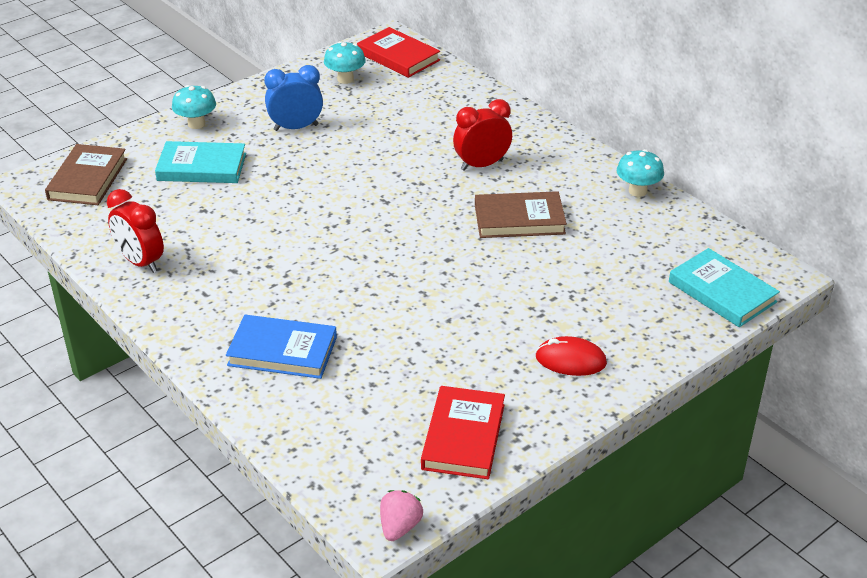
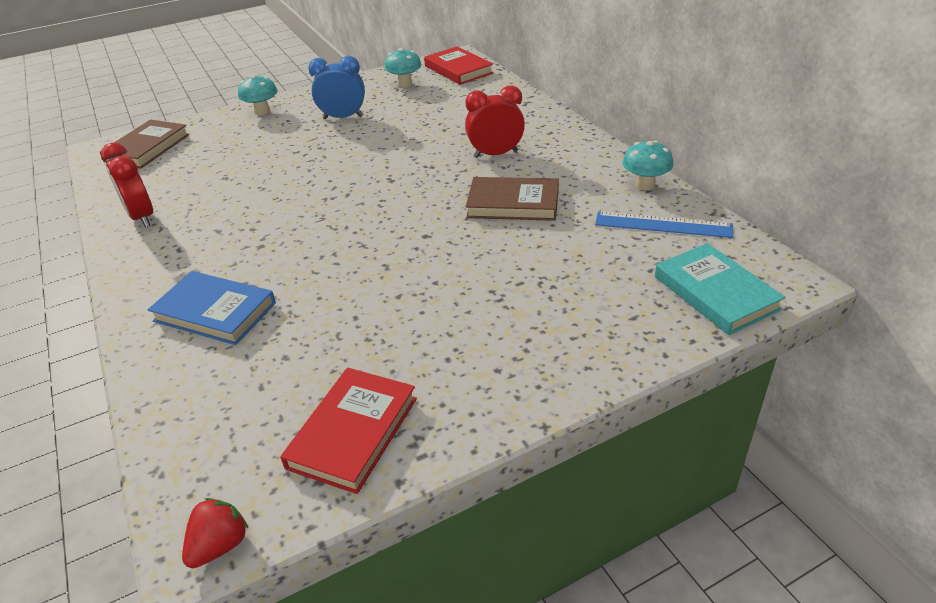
camera: 15 degrees right, 0 degrees up
(202, 167) = (245, 144): turquoise book -> none
(399, 527) = (220, 545): pink strawberry -> red strawberry
(570, 360) = (514, 353): red mouse -> none
(664, 231) = (663, 225): none -> blue ruler

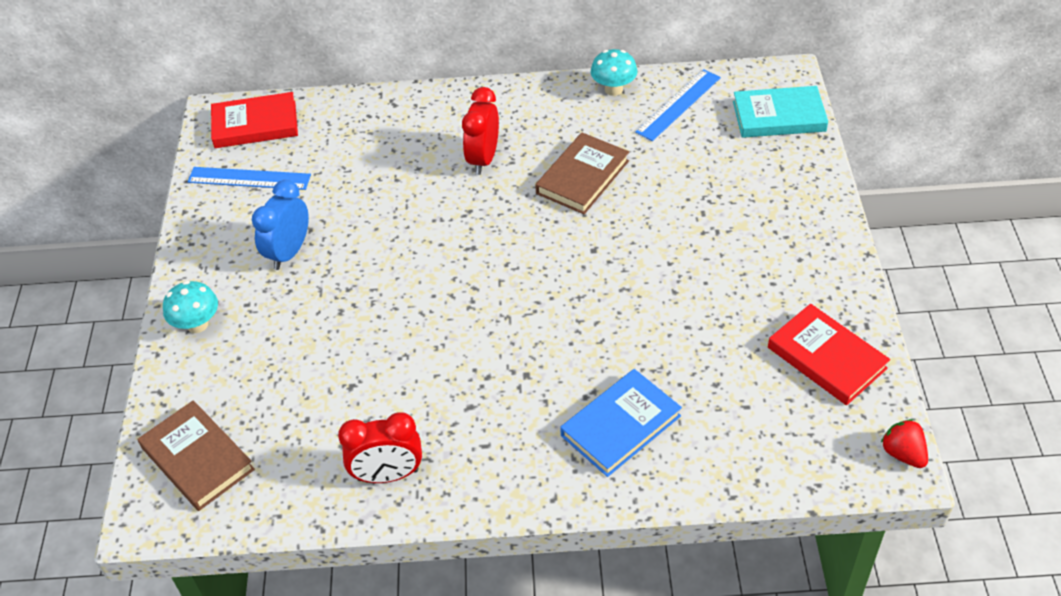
camera: 65 degrees left, 10 degrees up
(405, 84) = (249, 178): turquoise mushroom -> blue ruler

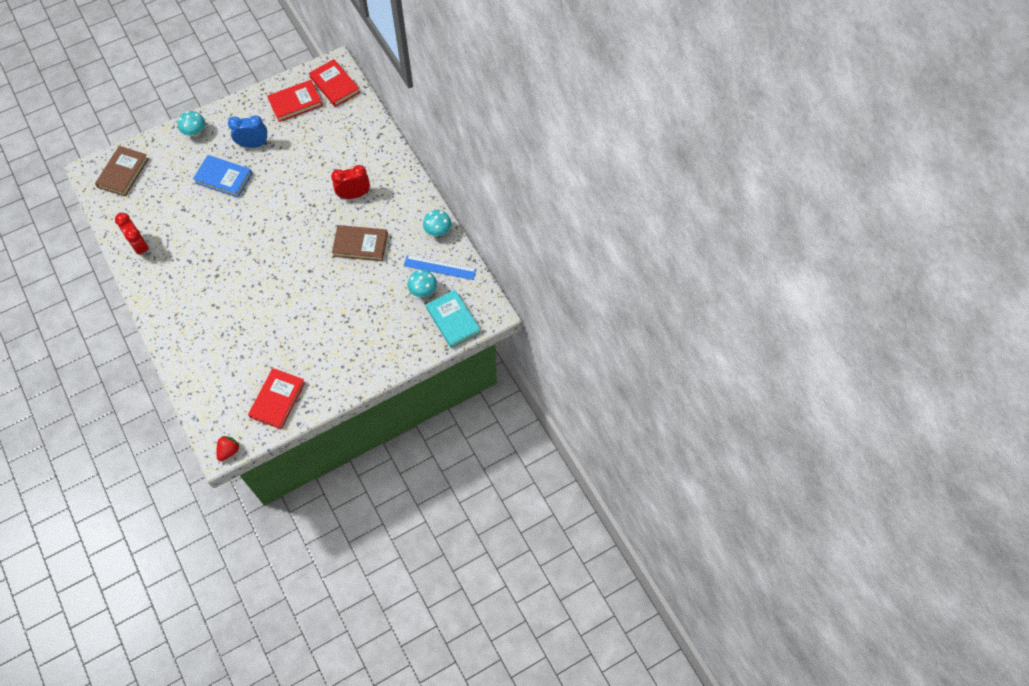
camera: 60 degrees right, 15 degrees up
(249, 178) = (295, 103): blue ruler -> red book
(620, 426) = (201, 326): blue book -> blue book (223, 178)
(709, 132) = (423, 291): none -> turquoise mushroom

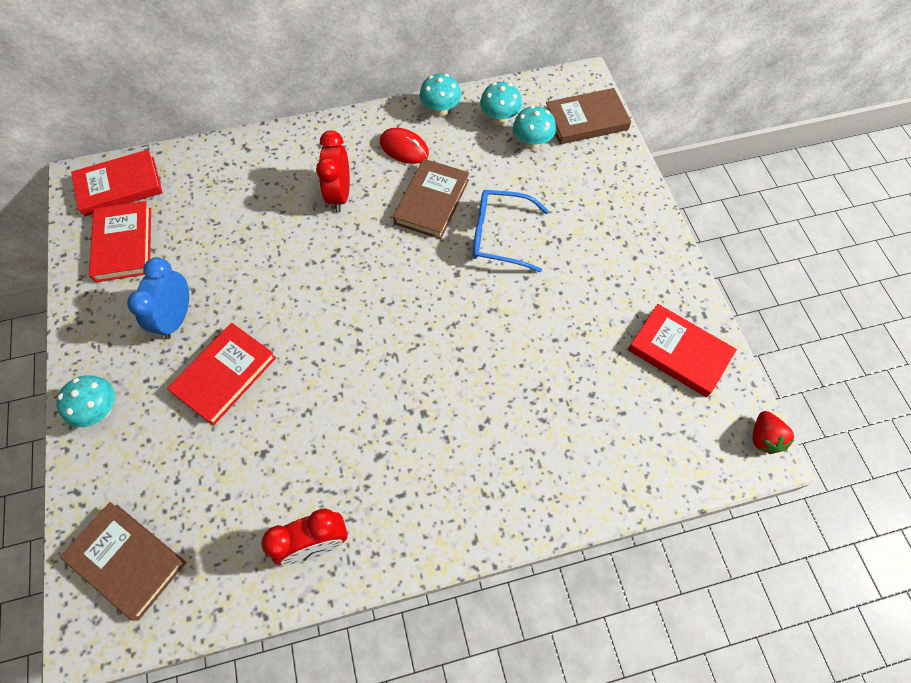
camera: 75 degrees left, 0 degrees up
(223, 178) = (225, 375): blue book -> red book
(229, 451) = (763, 438): red strawberry -> red strawberry turned 135 degrees counterclockwise
(342, 287) = (499, 236): none -> blue glasses
(400, 219) = (404, 148): none -> red mouse
(440, 267) = (499, 119): blue ruler -> turquoise mushroom
(453, 320) = (586, 120): turquoise book -> brown book

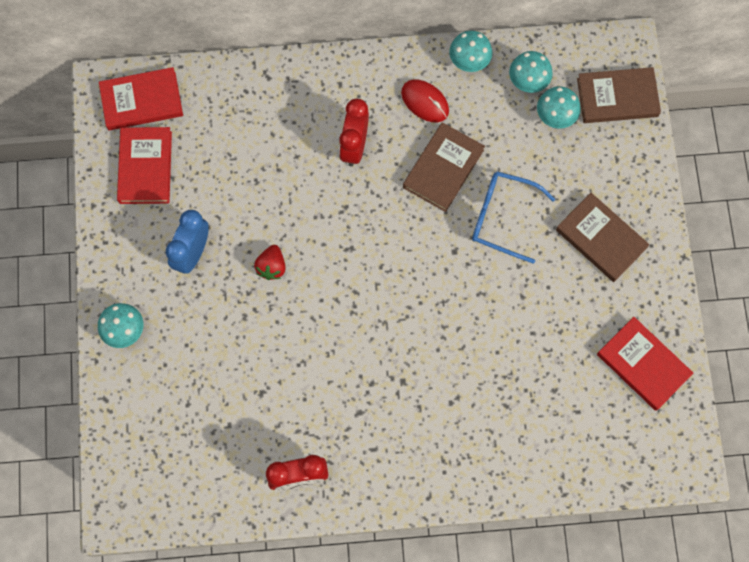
camera: 10 degrees right, 10 degrees up
(127, 560) = (146, 463): brown book -> brown book (601, 239)
(225, 375) = (233, 316): red book -> none
(763, 438) = (695, 455): red strawberry -> red strawberry (272, 267)

